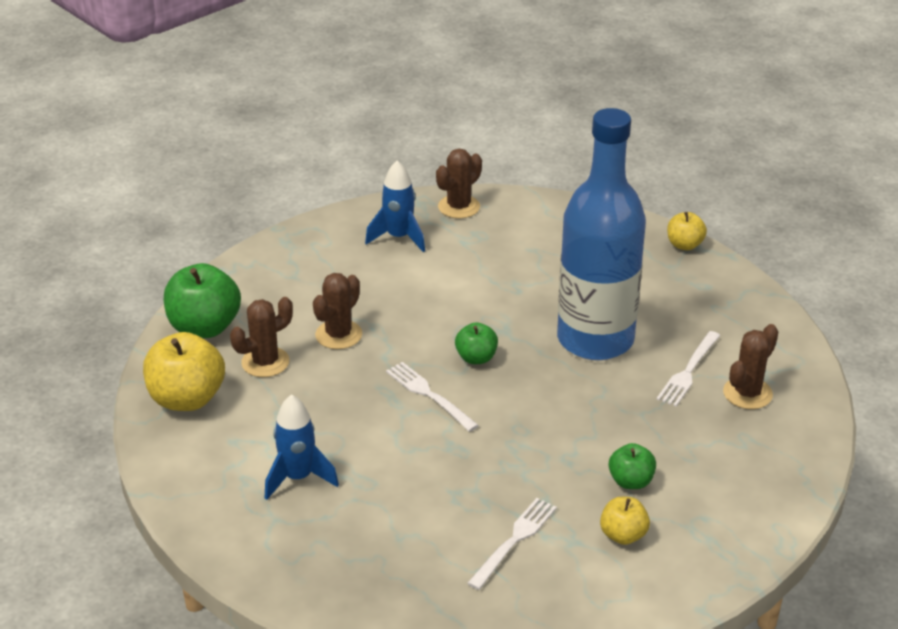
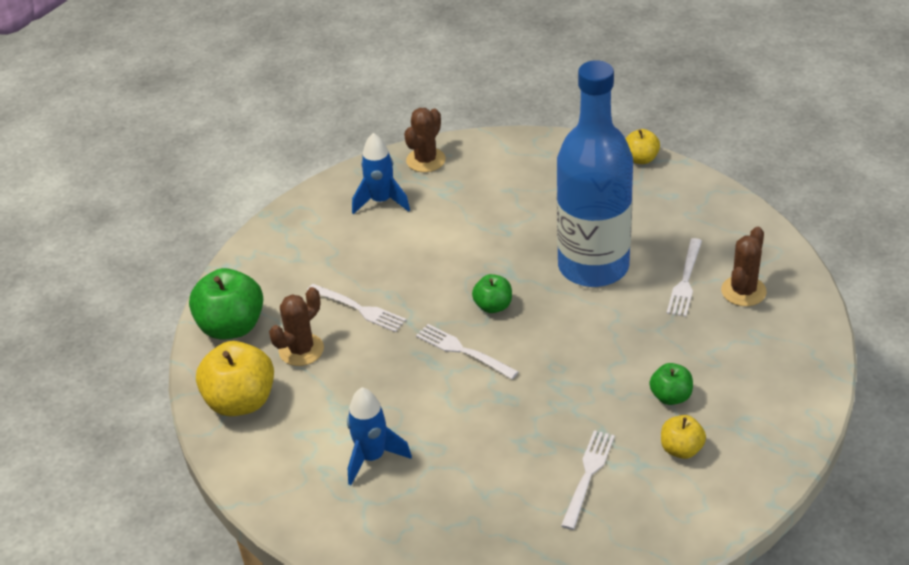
camera: 10 degrees left, 5 degrees up
(338, 335) = (359, 309): brown cactus -> white fork

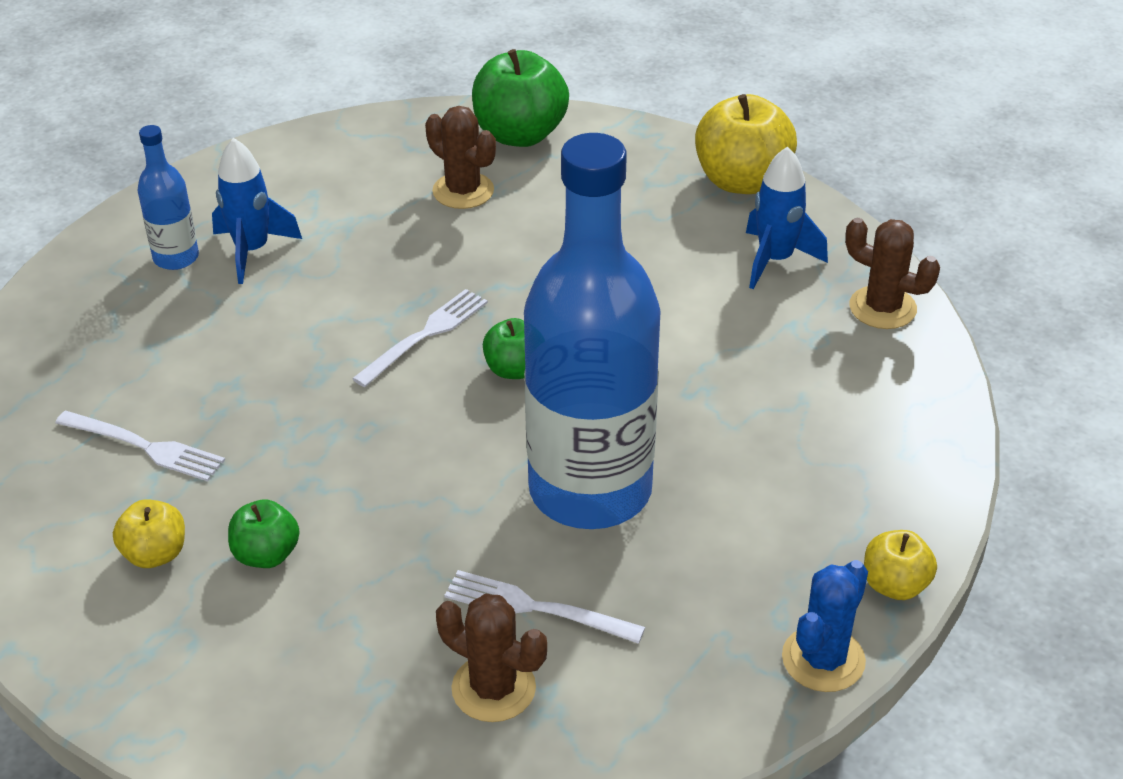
camera: 90 degrees right, 0 degrees up
(241, 401) = (383, 147): yellow apple -> yellow apple (742, 181)
(359, 309) = (533, 240): white fork -> none
(380, 502) = (176, 258): none -> blue bottle
(694, 181) = (823, 659): none -> blue cactus

